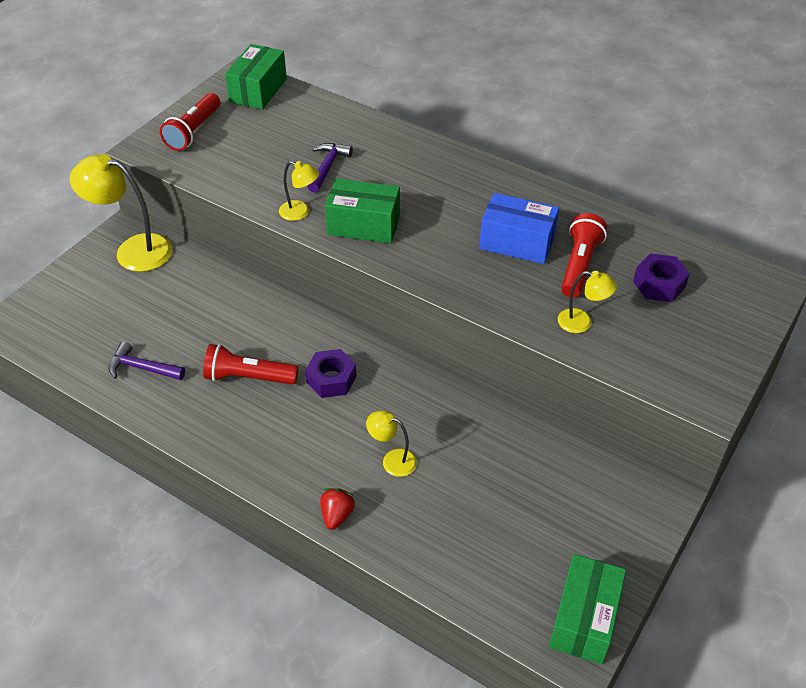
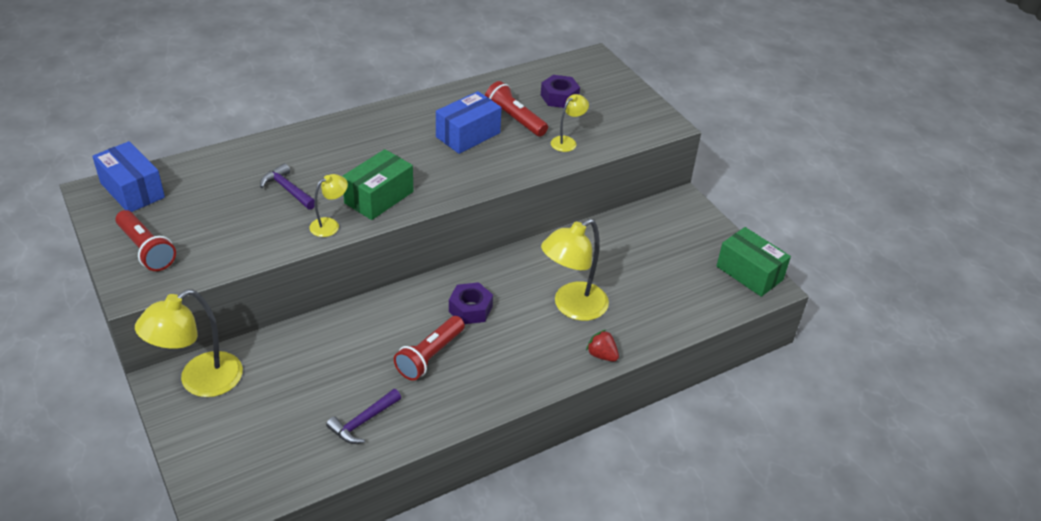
camera: 65 degrees left, 5 degrees down
(258, 90) = (132, 190): green box -> blue box
(392, 460) = (572, 307): yellow lamp -> yellow lamp, size x1.94

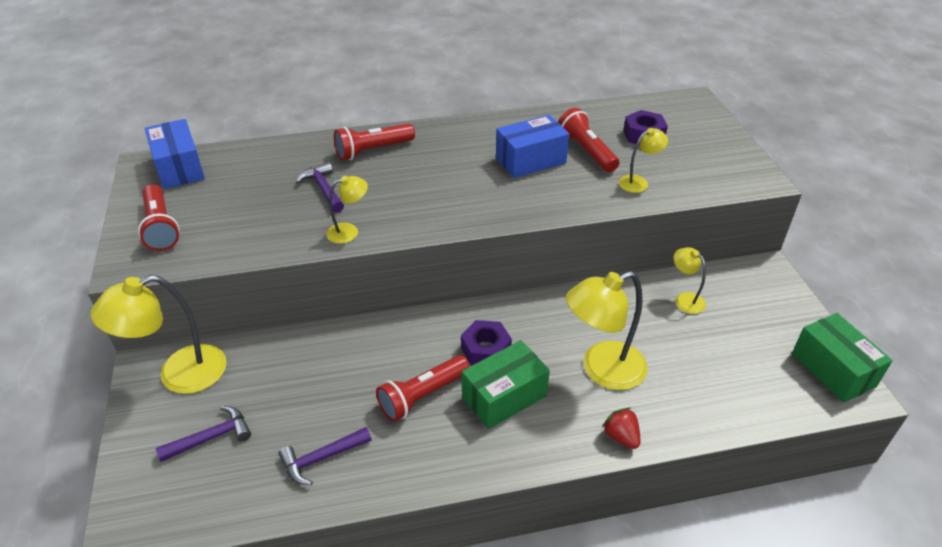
camera: 20 degrees right, 0 degrees up
(257, 426) = (211, 437): none -> purple hammer
(318, 146) = (373, 150): none -> red flashlight
(379, 197) = (411, 211): green box -> green box (504, 396)
(623, 237) = (685, 299): none -> yellow lamp

